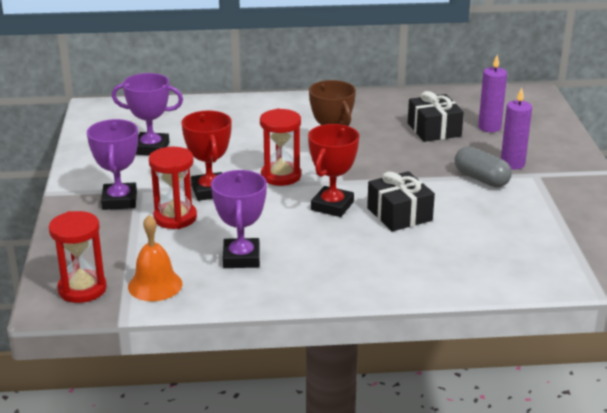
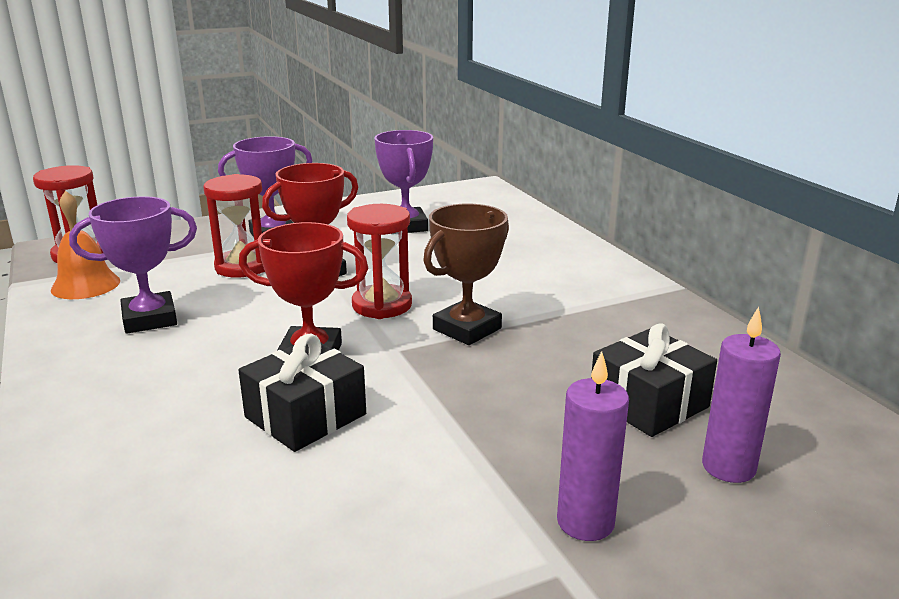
camera: 70 degrees right, 5 degrees down
(481, 179) = (488, 487): grey capsule -> none

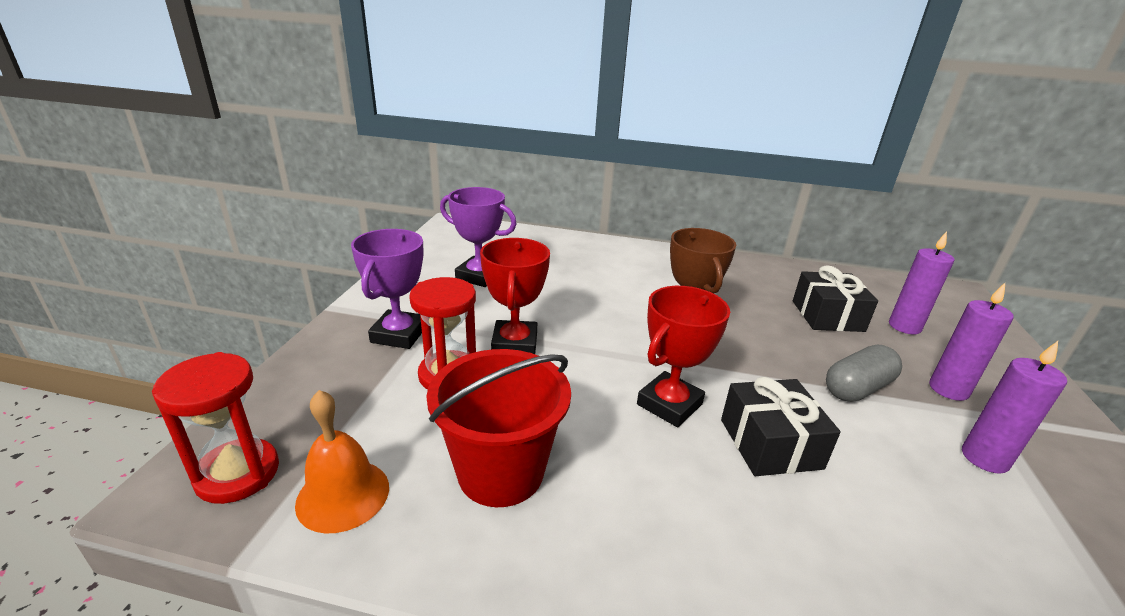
camera: 55 degrees left, 5 degrees up
(150, 319) = (501, 472): purple trophy -> red bucket
(382, 305) = (613, 341): red hourglass -> none
(440, 563) = (984, 458): none -> purple candle
(485, 450) = (857, 388): none -> grey capsule

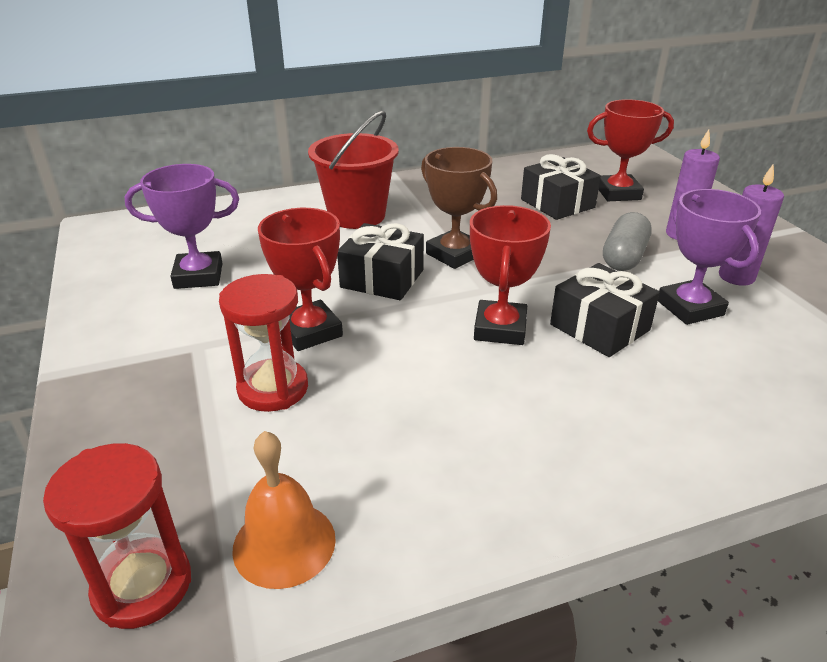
camera: 30 degrees left, 5 degrees up
(399, 334) = (171, 371): purple trophy -> purple trophy (689, 308)
(501, 472) = (413, 449): red bucket -> red bucket (357, 215)
(607, 324) = (382, 278): none -> black gift
(904, 326) = (618, 193): purple candle -> red trophy

